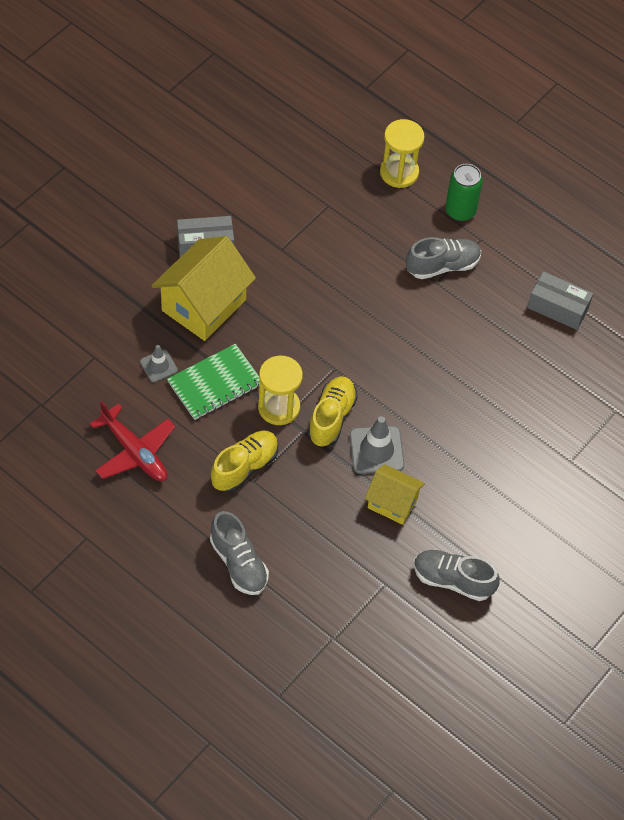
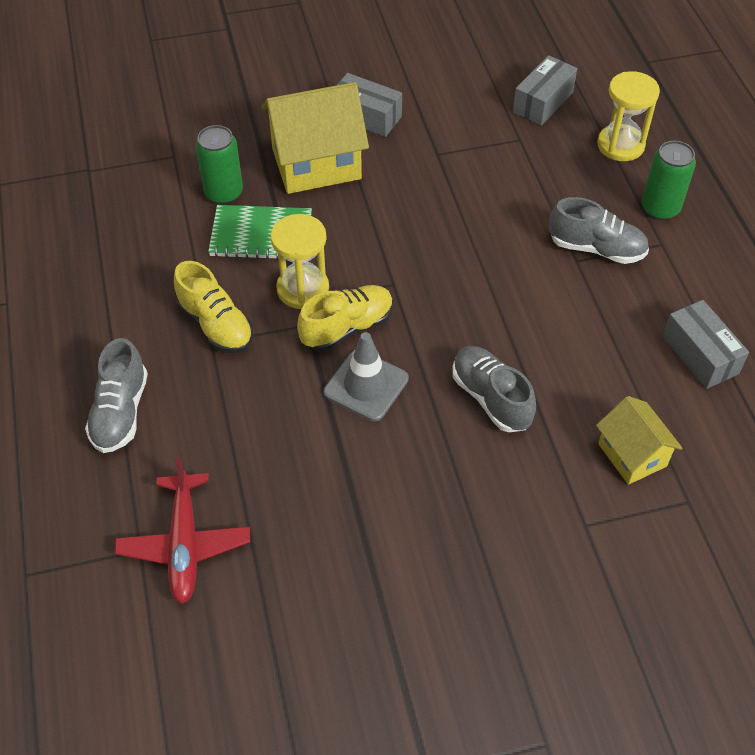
camera: 40 degrees right, 5 degrees down
(135, 452) = (127, 253): red plane -> red plane (184, 545)
(158, 366) = (223, 193): grey traffic cone -> green can
(244, 467) = (216, 325): yellow shoe -> yellow shoe turned 60 degrees clockwise
(320, 164) = (543, 102): none -> grey box
(392, 503) = (335, 448): yellow house -> yellow house (632, 455)
(453, 580) = (328, 574): grey shoe -> grey shoe (491, 398)

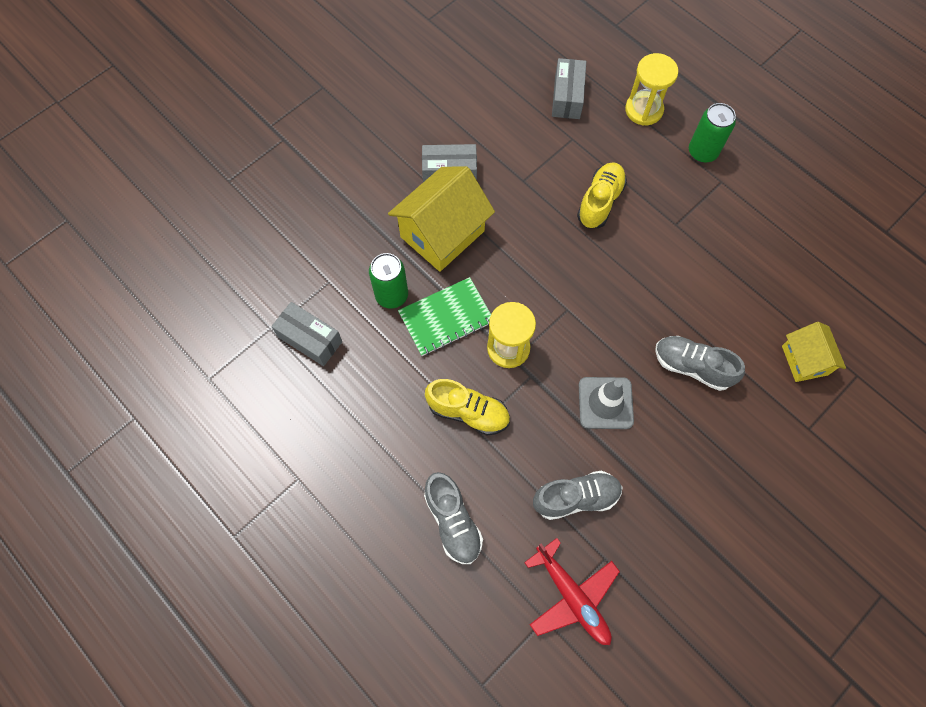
camera: 30 degrees left, 15 degrees up
(347, 328) = (561, 363): yellow shoe -> yellow shoe (600, 202)
(596, 248) = (682, 207): grey shoe -> grey shoe (576, 498)
(632, 455) = (804, 360): yellow house -> yellow house turned 45 degrees clockwise
(700, 355) = (798, 259): grey box -> grey box (310, 339)

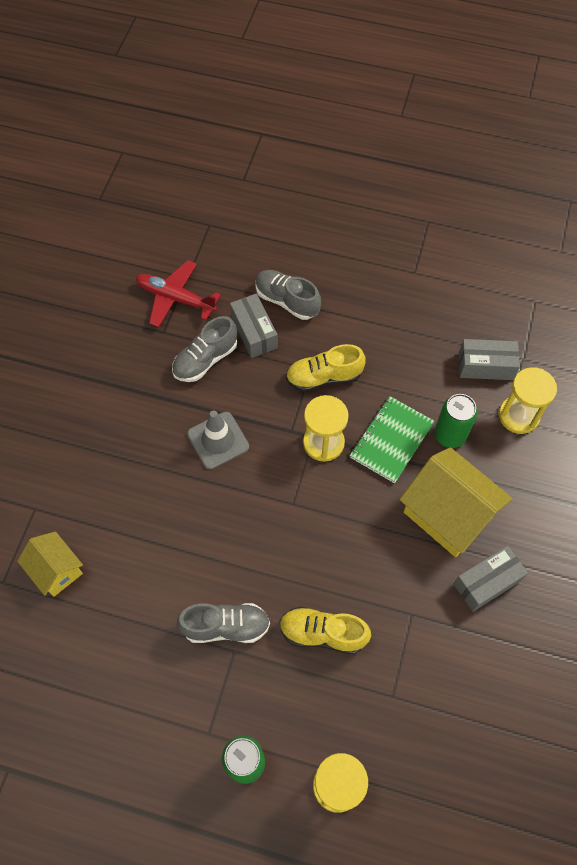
camera: 150 degrees right, 5 degrees down
(319, 279) = (518, 416): none -> yellow hourglass
(442, 234) = (448, 514): yellow house -> yellow house turned 60 degrees counterclockwise
(567, 97) = (430, 752): grey box -> grey box (254, 332)
(600, 202) = (322, 633): yellow shoe -> yellow shoe turned 105 degrees clockwise
(692, 366) = (157, 510): grey shoe -> grey shoe (226, 626)

